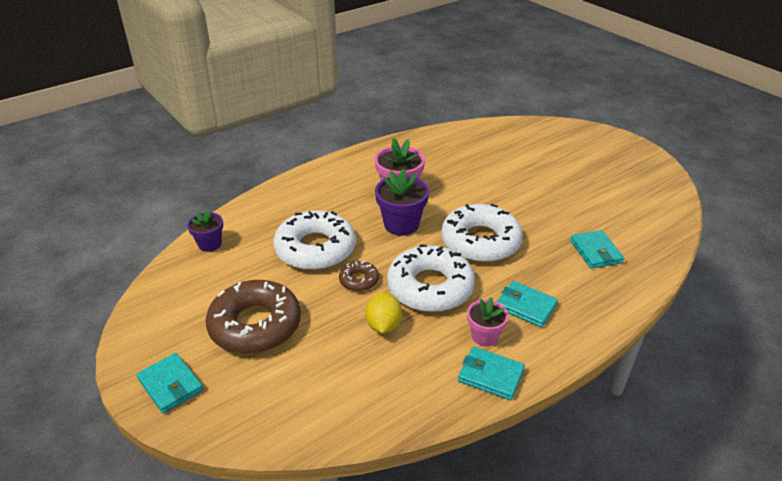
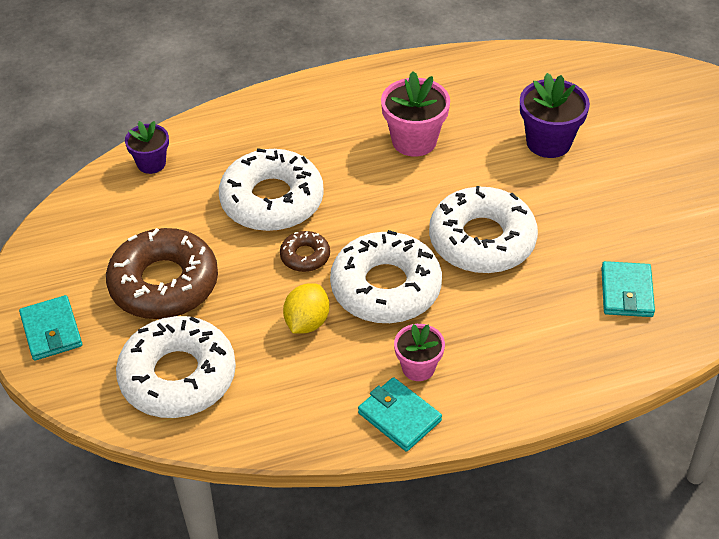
camera: 20 degrees right, 10 degrees up
(297, 393) = (178, 376): none -> white donut
(401, 224) = (393, 191): purple flower pot -> purple flower pot (548, 142)
(526, 306) = (490, 343): turquoise wallet -> none

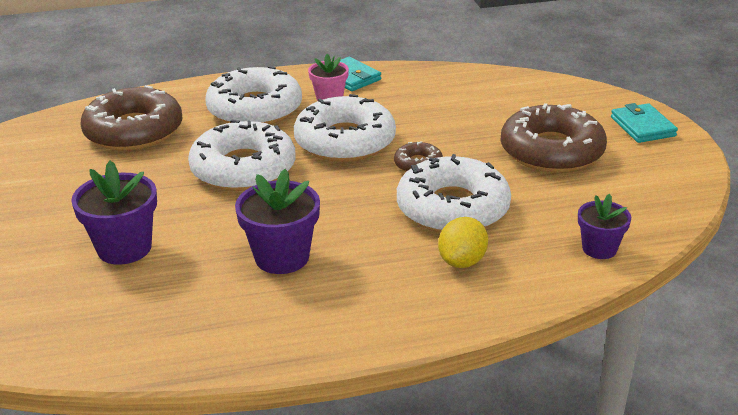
camera: 175 degrees left, 15 degrees down
(178, 376) = (523, 100): white donut -> white donut (255, 109)
(307, 322) = (418, 124): yellow lemon -> yellow lemon (462, 261)
(414, 141) = (282, 257): pink flower pot -> purple flower pot
(626, 292) = (134, 131): turquoise wallet -> brown donut

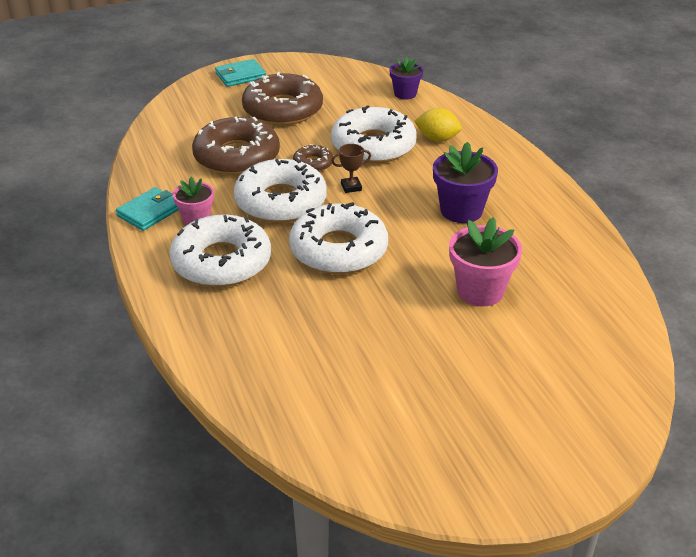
camera: 100 degrees left, 5 degrees up
(124, 248) = (480, 291): purple flower pot -> pink flower pot
(134, 131) = (277, 336): brown donut -> brown donut (236, 156)
(360, 185) = (351, 187): none -> brown trophy

